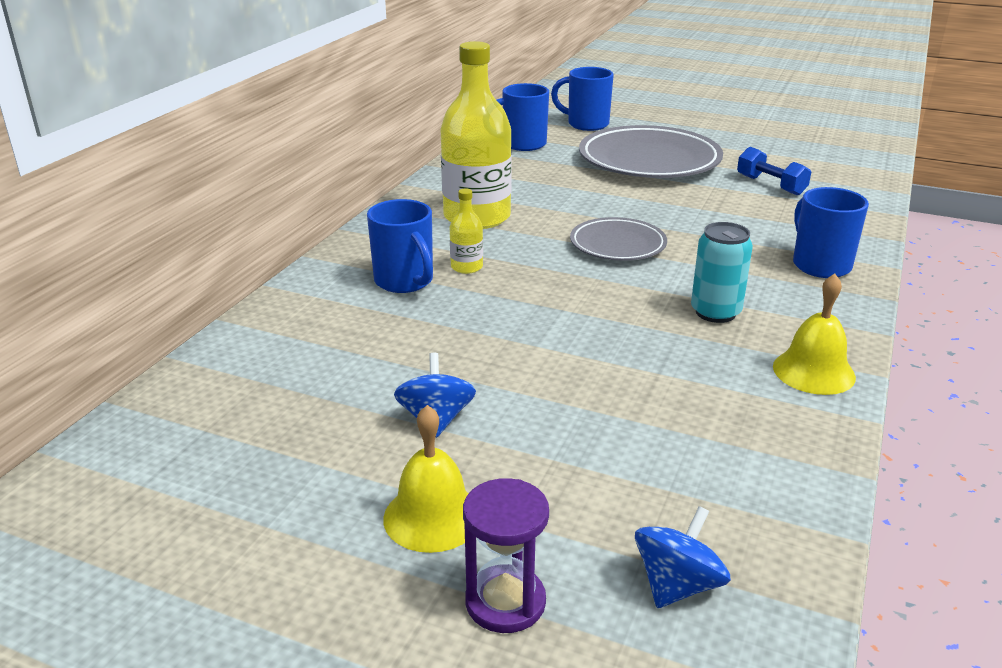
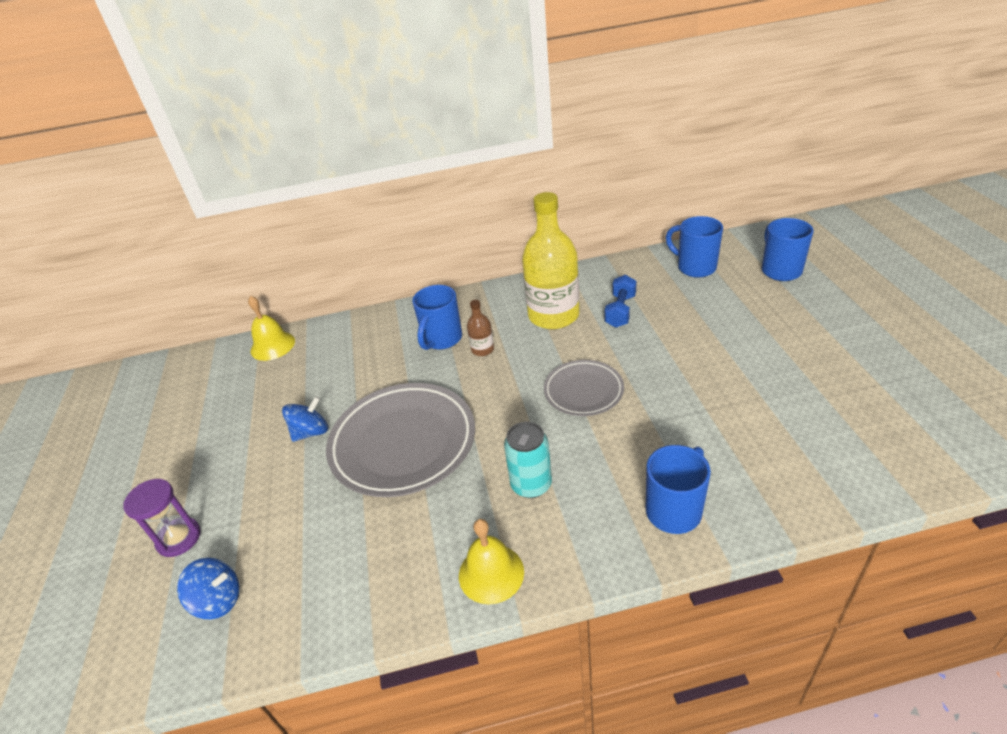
camera: 60 degrees right, 10 degrees up
(432, 516) = (230, 478): yellow bell -> yellow bell (272, 345)
(466, 267) = (482, 349): yellow bottle -> brown bottle
(649, 161) = (754, 333): grey plate -> grey plate (403, 443)
(771, 185) = (804, 416): blue dumbbell -> blue dumbbell (620, 311)

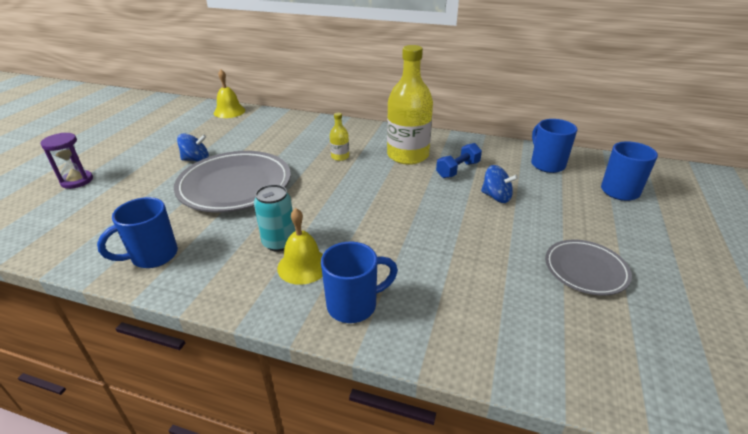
camera: 25 degrees right, 5 degrees down
(218, 600) = (56, 218): blue spinning top -> blue spinning top (496, 197)
(441, 339) = (322, 142): blue mug -> blue mug (152, 256)
(482, 349) = (340, 157): brown bottle -> yellow bottle
(491, 573) = (196, 279): yellow bell -> yellow bell (303, 266)
(583, 391) = (376, 205): grey plate -> grey plate (585, 270)

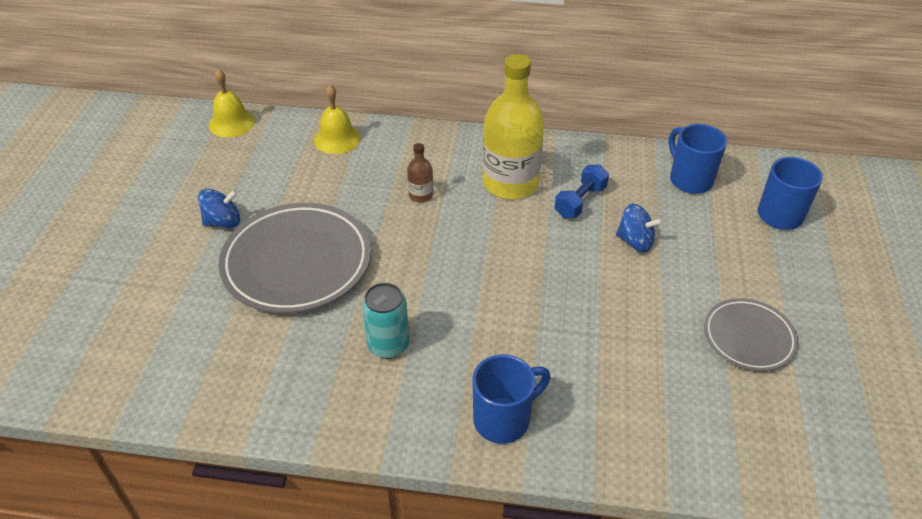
camera: 10 degrees left, 10 degrees up
(77, 181) = (70, 279): purple hourglass -> none
(152, 256) = (238, 386): blue mug -> none
(303, 266) = (429, 375): yellow bell -> yellow bell (337, 139)
(340, 157) = (421, 195): yellow bottle -> brown bottle

